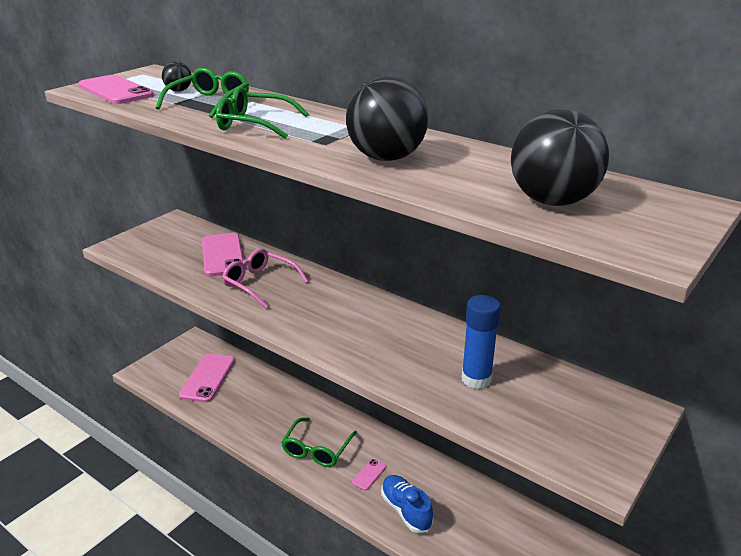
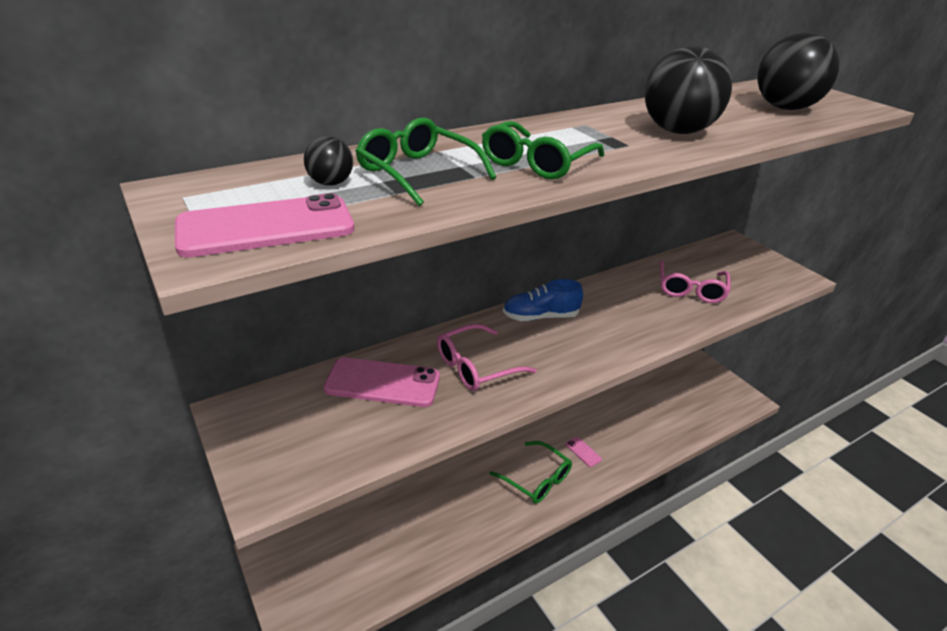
camera: 70 degrees left, 5 degrees up
(207, 378) = (363, 551): pink phone -> none
(406, 510) = (631, 442): blue shoe -> blue shoe (540, 317)
(476, 379) = (690, 289): blue glue stick -> pink glasses

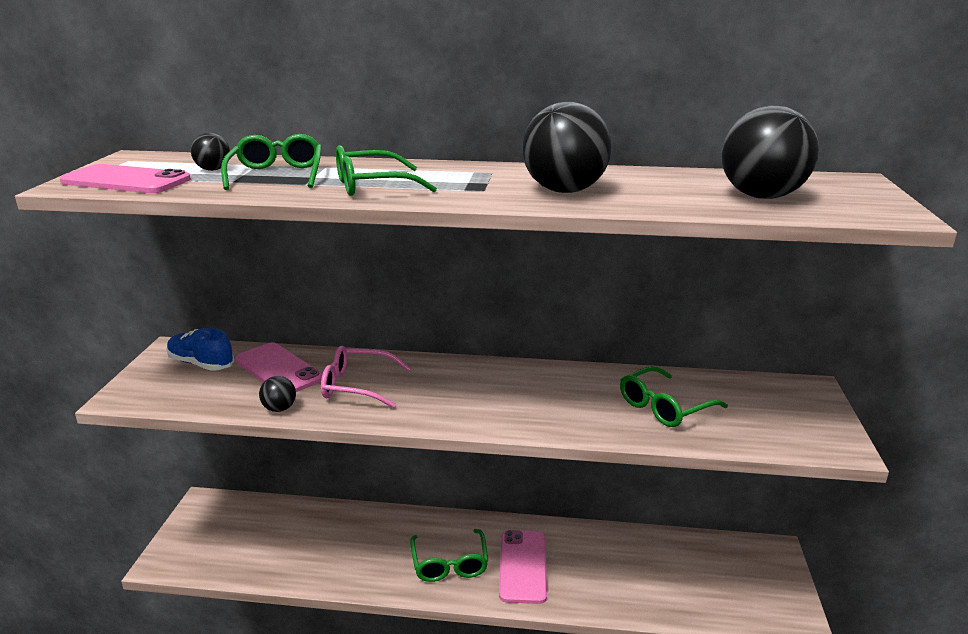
camera: 40 degrees right, 10 degrees down
(446, 420) = (279, 409): none -> black ball
(540, 317) = (468, 373): blue shoe -> blue shoe (201, 364)
(583, 452) = (523, 566): pink phone -> pink phone, size x2.15
(690, 289) = (665, 407): pink glasses -> green glasses

